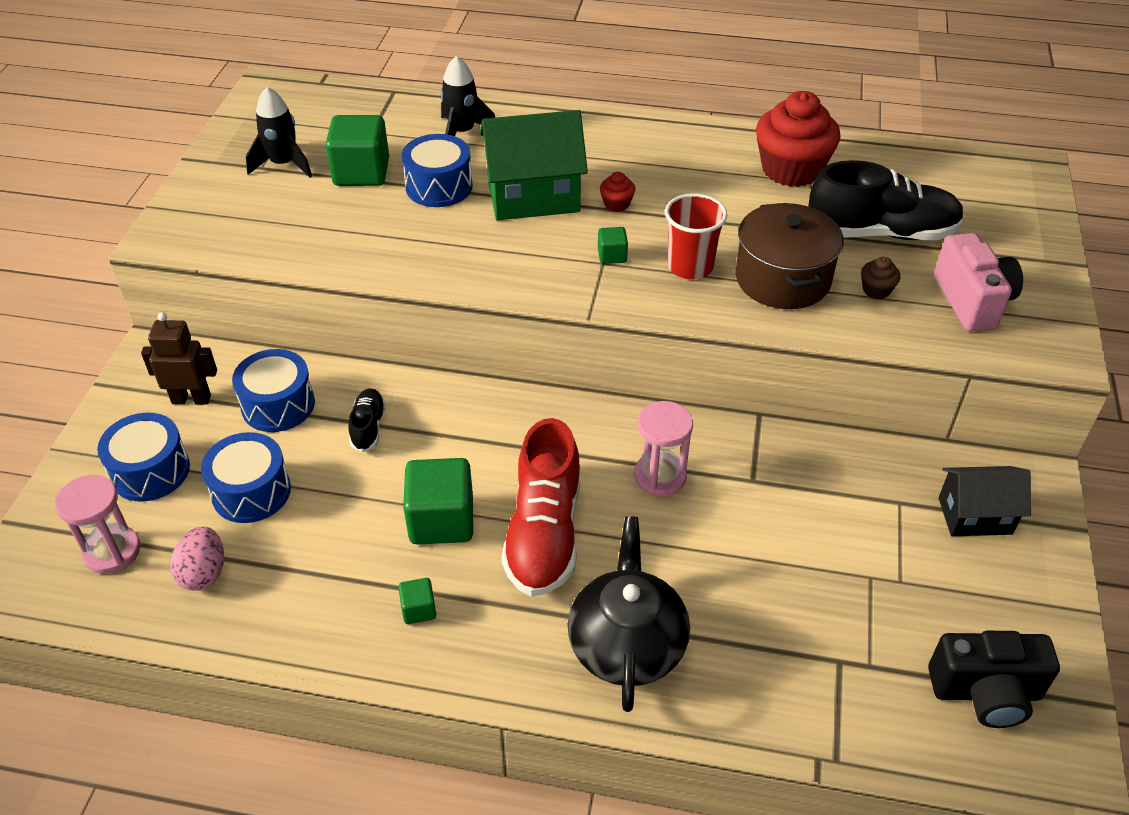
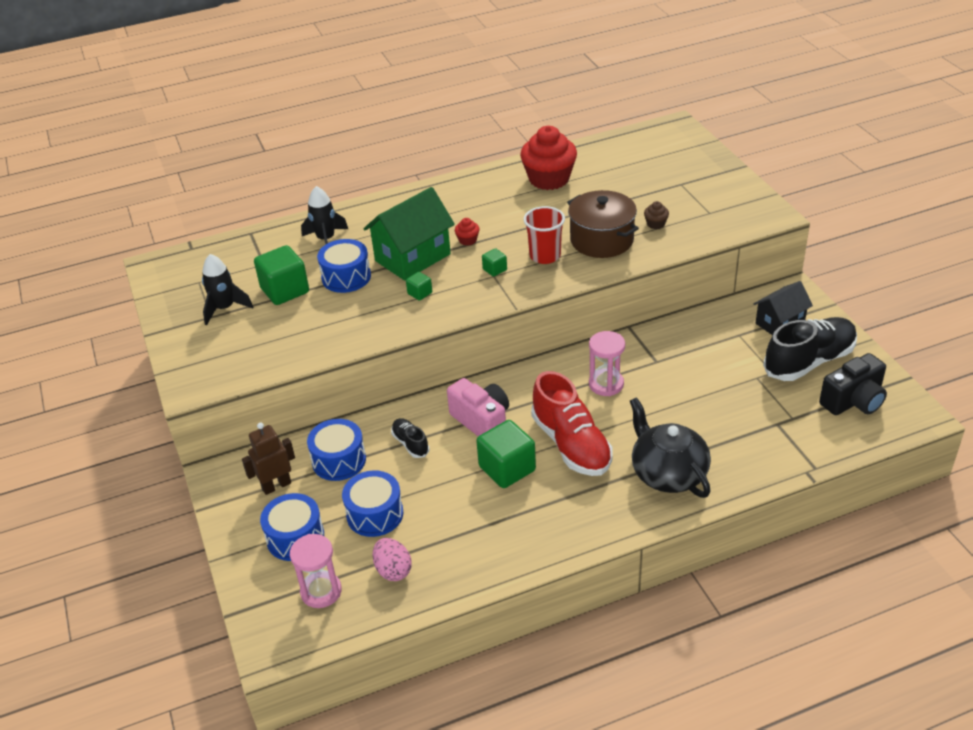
camera: 30 degrees left, 5 degrees down
(418, 609) = (541, 518): green cube -> green cube (420, 293)
(881, 233) = (630, 193): black shoe -> black shoe (809, 361)
(972, 301) = (708, 208): pink camera -> pink camera (482, 421)

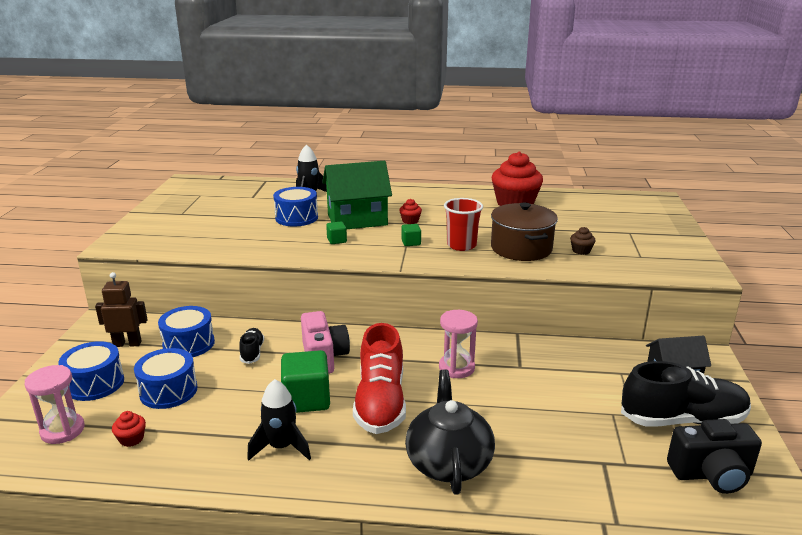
camera: 25 degrees right, 15 degrees down
(225, 308) = (196, 212): black rocket -> black rocket (281, 447)
(285, 290) = (246, 213): green cube -> none
(393, 570) = (131, 439): pink egg -> red cupcake

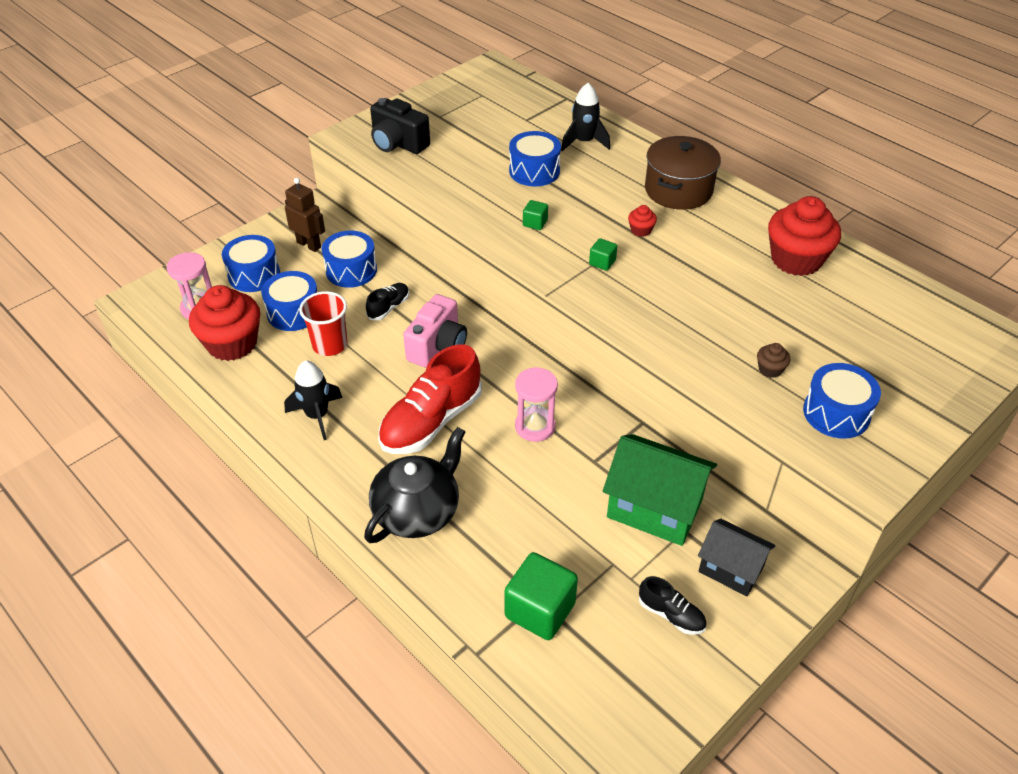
camera: 40 degrees right, 20 degrees up
(131, 439) = (232, 343): red cupcake -> red cupcake, size x2.39
(306, 399) = (379, 382): green cube -> green cube (540, 610)
(357, 220) = (589, 202): green house -> green house (654, 508)
(461, 245) = (648, 293): red cup -> red cup (330, 345)
(521, 248) = (707, 330): brown pot -> brown pot (678, 190)
(642, 254) = (836, 413): none -> blue drum
(682, 420) = (671, 615): black shoe -> black shoe, size x0.48
(711, 474) = (617, 678): black camera -> black camera (398, 144)

